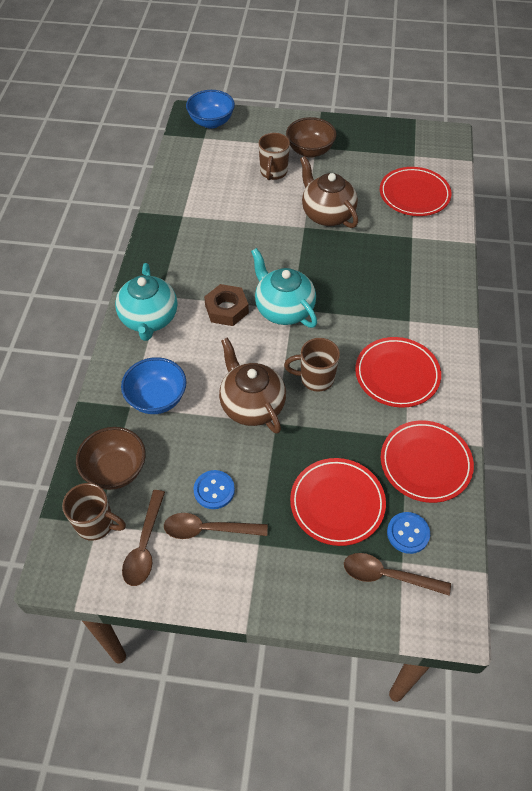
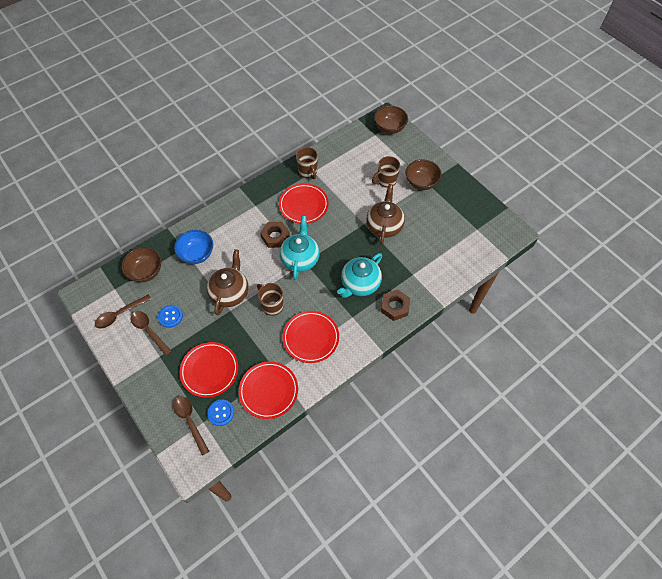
camera: 45 degrees right, 5 degrees up
(96, 524) = (114, 288): brown mug -> brown mug (308, 172)
(149, 319) = (237, 213): turquoise teapot -> turquoise teapot (359, 284)
(211, 122) = (389, 128): blue bowl -> brown bowl
(414, 195) = (446, 252): red plate -> red plate (303, 205)
(435, 279) = (395, 307): none -> brown nut

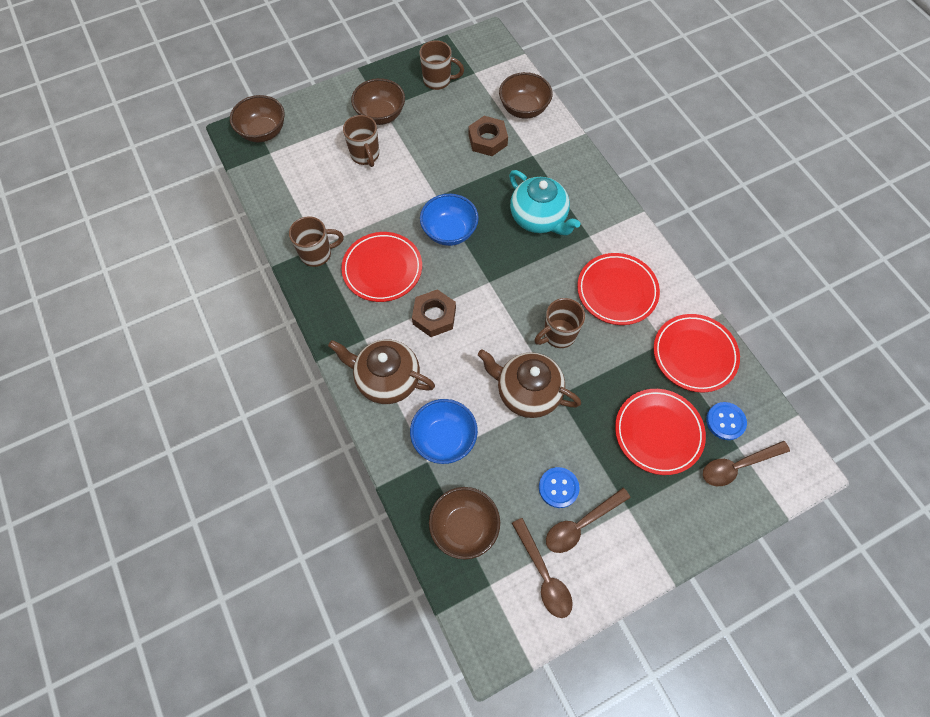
camera: 80 degrees left, 5 degrees up
(300, 259) = (482, 287): turquoise teapot -> none
(338, 235) = (449, 231): none -> blue bowl
(384, 226) = (446, 172): brown teapot -> brown teapot (387, 379)
(395, 307) = (580, 184): brown nut -> brown nut (487, 140)
(453, 263) = (524, 109): none -> brown bowl
(461, 209) = (438, 81): none -> brown mug

